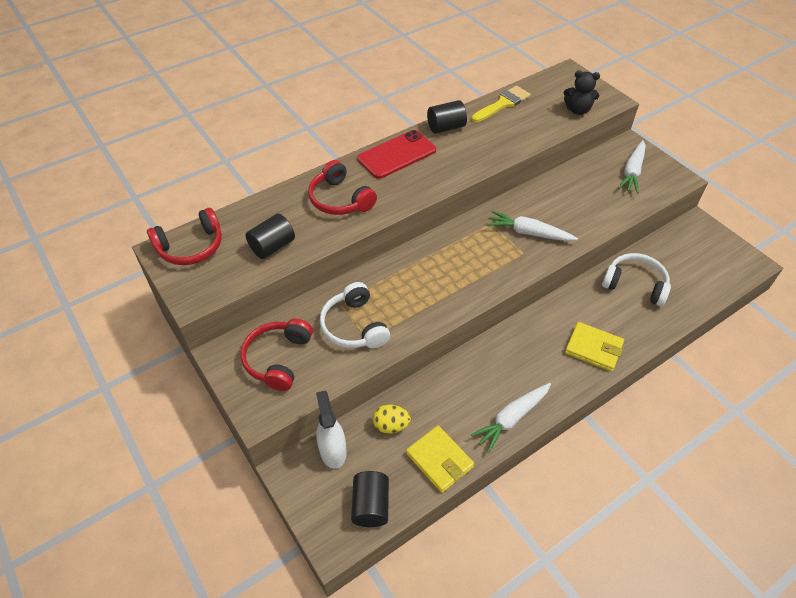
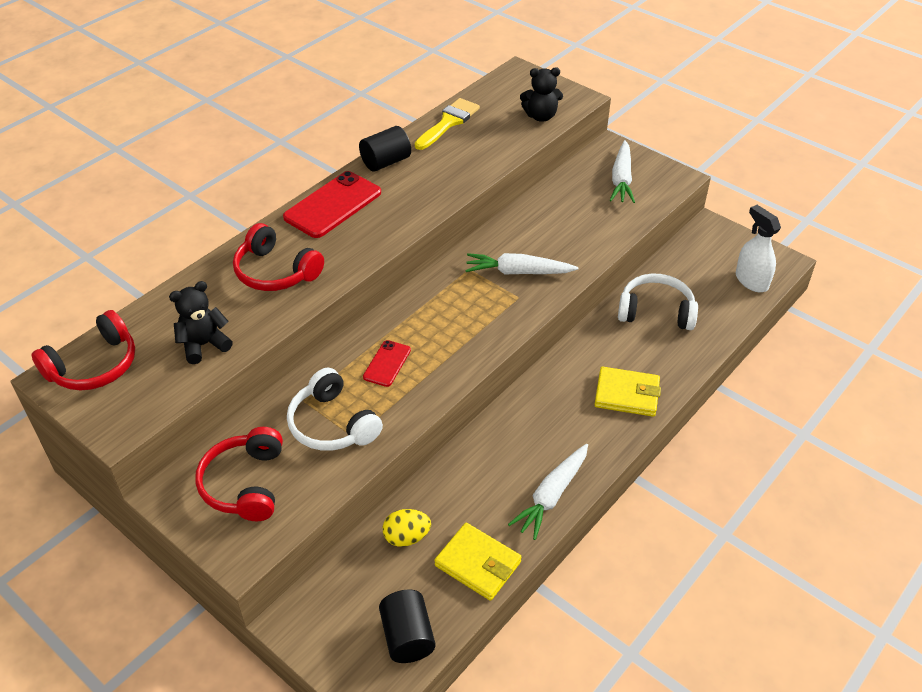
camera: 15 degrees left, 5 degrees down
(272, 246) = (204, 345): black cylinder -> black teddy bear
(333, 450) = (341, 584): white spray bottle -> white spray bottle (751, 281)
(408, 286) = (387, 363): none -> red phone

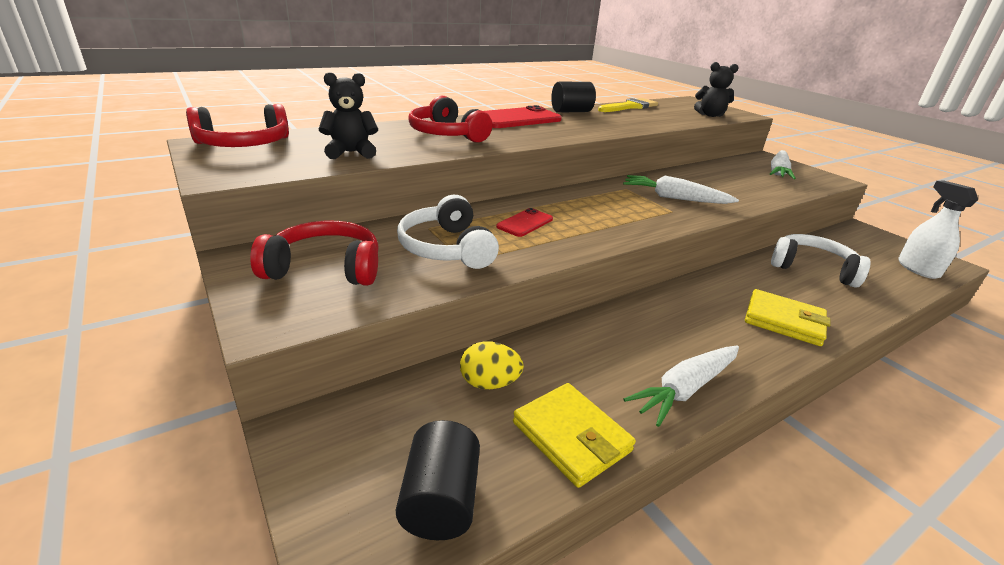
camera: 15 degrees right, 15 degrees down
(245, 484) = (325, 268): red headphones -> red headphones turned 75 degrees clockwise

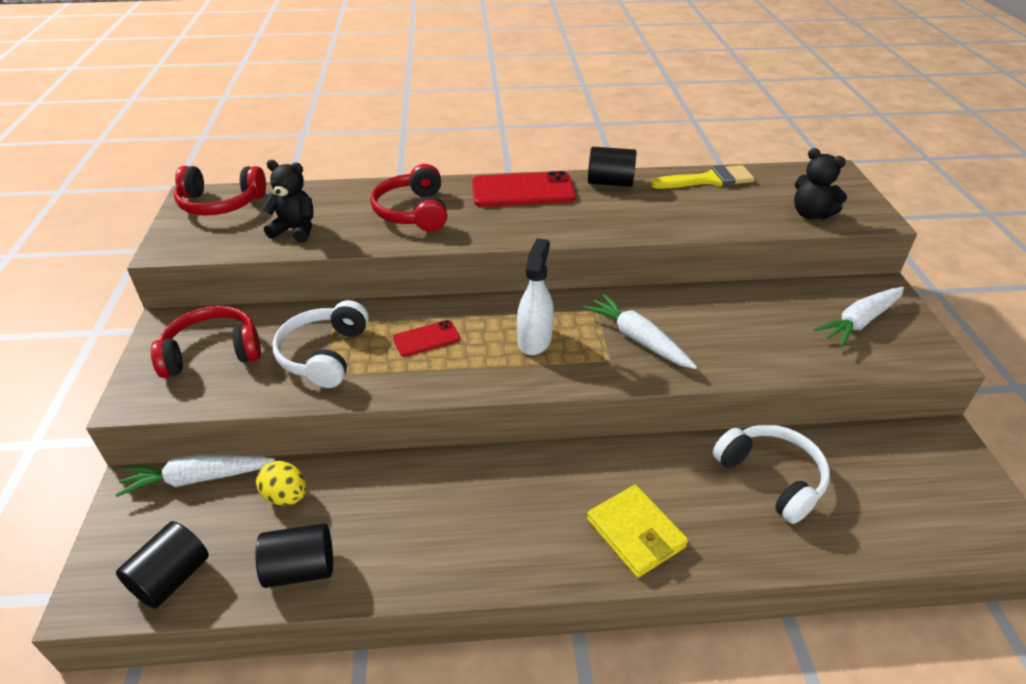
camera: 30 degrees right, 10 degrees up
(325, 268) = (213, 353): red headphones -> red headphones turned 45 degrees counterclockwise
(571, 437) = (300, 569): yellow wallet -> black cylinder
(685, 389) = (439, 566): white carrot -> white carrot (197, 478)
(917, 269) = (940, 526): white spray bottle -> white spray bottle (534, 340)

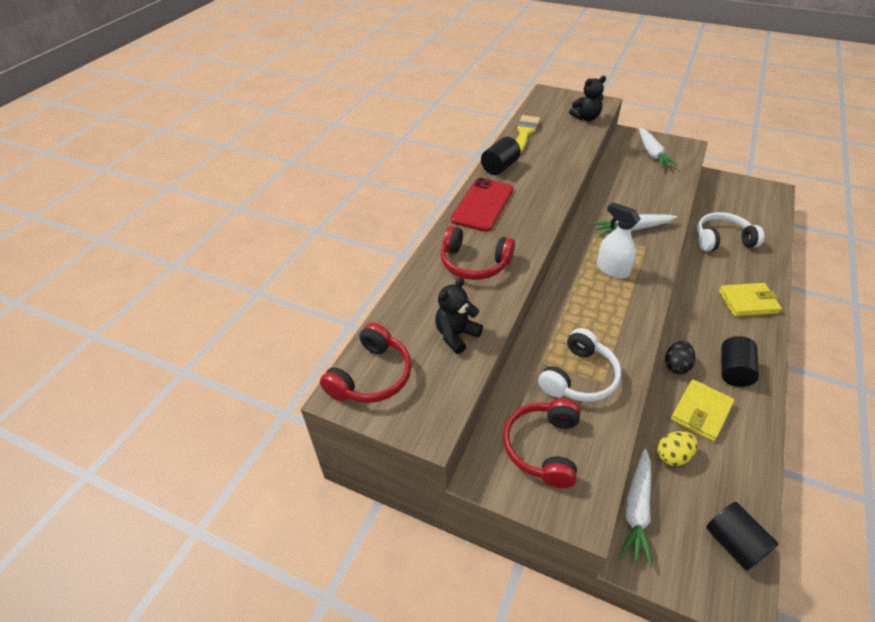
camera: 60 degrees left, 5 degrees up
(300, 569) = (741, 462): black cylinder -> black cylinder (733, 371)
(324, 354) = (579, 377): white headphones -> white headphones turned 90 degrees counterclockwise
(370, 512) = (701, 412): none -> yellow wallet
(426, 339) = (586, 318): red phone -> none
(442, 472) = (676, 366): none -> black egg

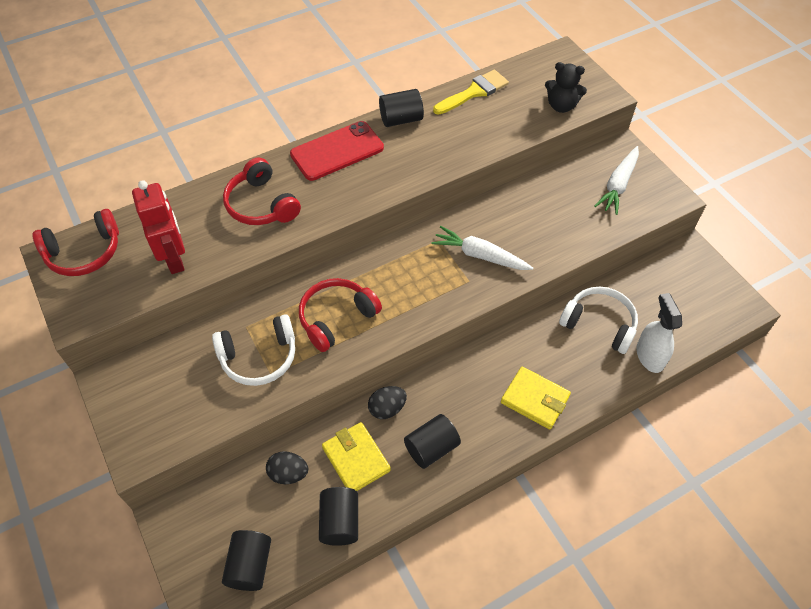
camera: 35 degrees right, 10 degrees up
(456, 335) = (174, 258): black teddy bear -> red robot
(543, 447) = (168, 390): red headphones -> red headphones (336, 318)
(612, 269) = (408, 284): white spray bottle -> white spray bottle (649, 356)
(636, 510) = (212, 489): white carrot -> none
(673, 456) = (288, 474): yellow egg -> black egg
(701, 412) = (356, 459): yellow wallet -> yellow wallet turned 75 degrees clockwise
(746, 462) = (340, 522): none -> black cylinder

